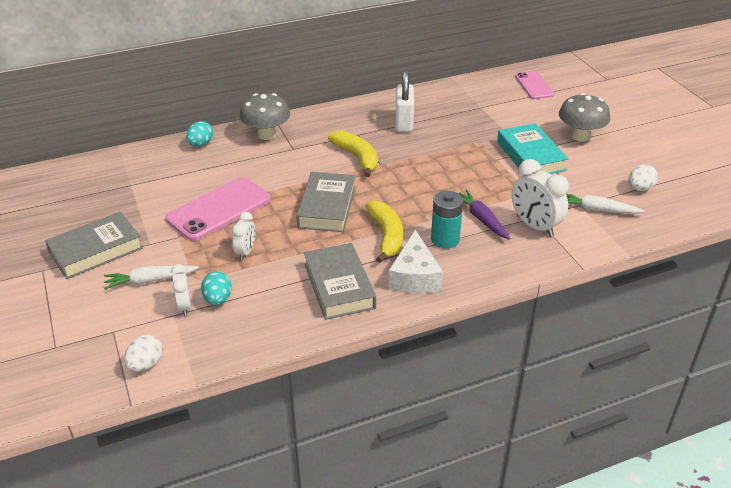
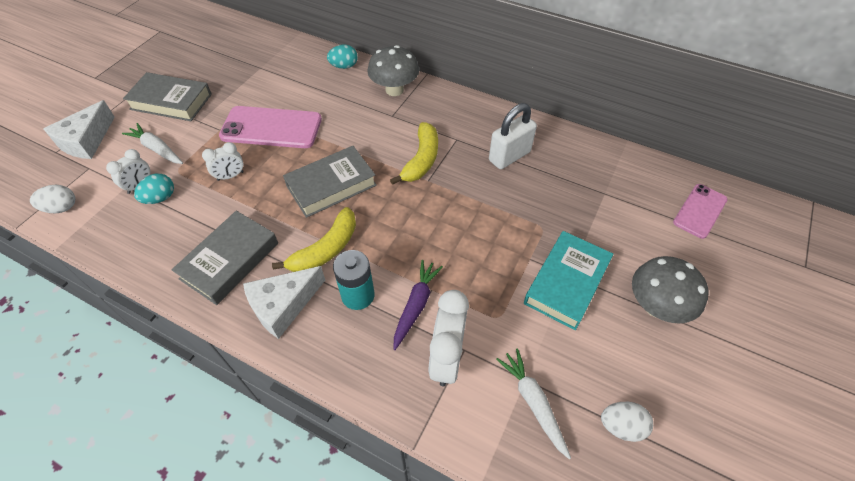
camera: 50 degrees right, 15 degrees up
(70, 321) = (86, 141): none -> white cheese

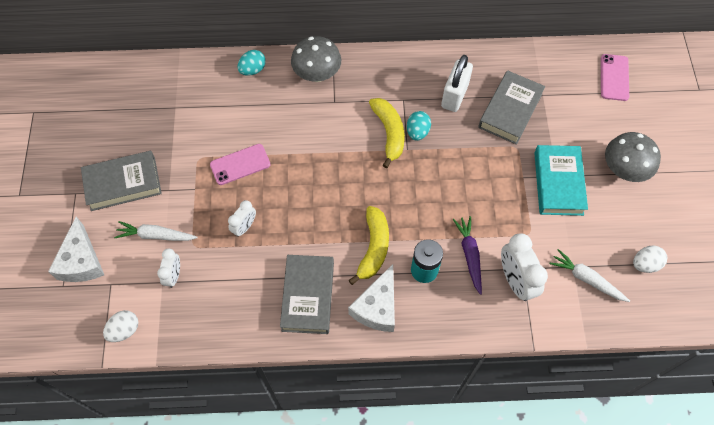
camera: 30 degrees left, 10 degrees up
(160, 198) = (203, 277): turquoise egg -> turquoise egg (417, 132)
(271, 127) = (240, 164): pink phone -> pink phone, size x0.61
(331, 185) = (335, 192): grey book -> grey book (510, 110)

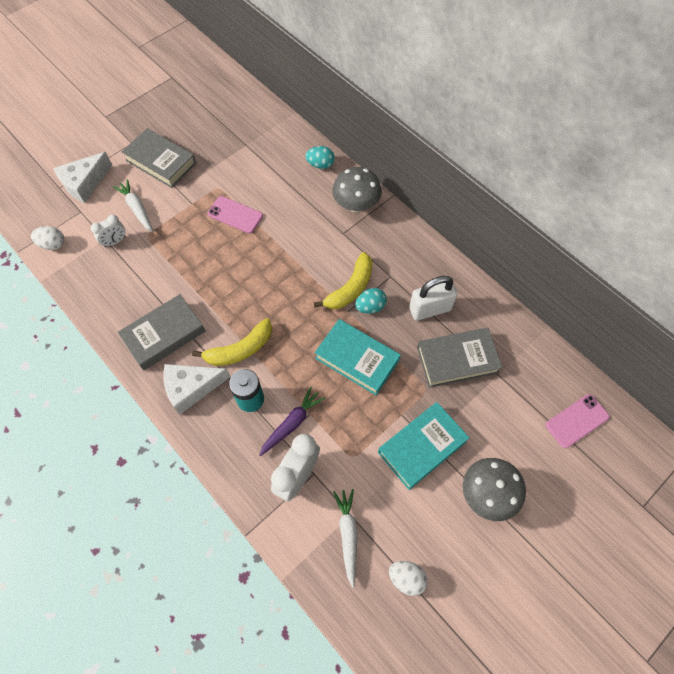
camera: 50 degrees right, 0 degrees up
(244, 227) = (187, 254): white clock -> none
(454, 173) = (357, 359): none -> turquoise book

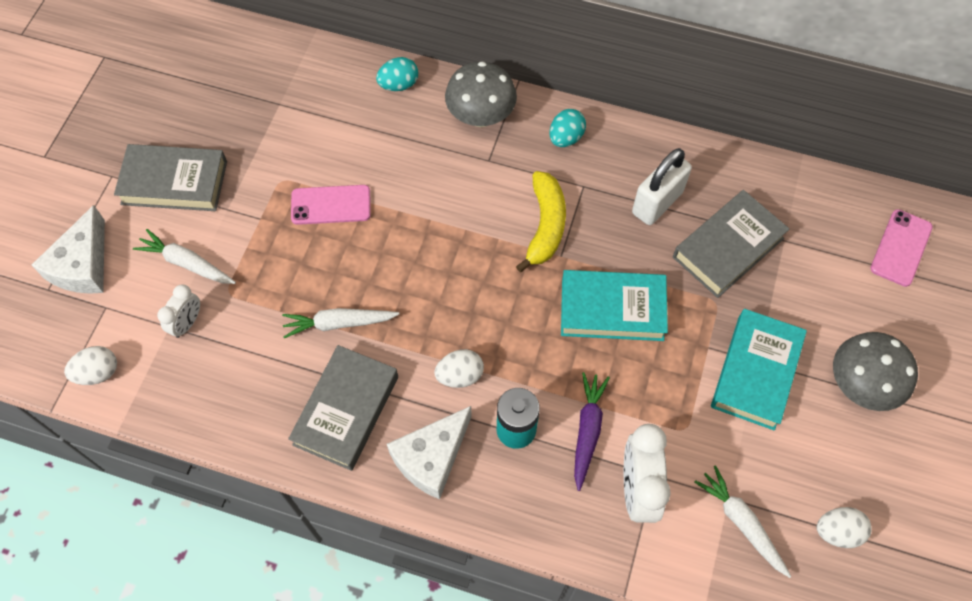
camera: 30 degrees left, 0 degrees up
(193, 283) = (339, 323): none -> white carrot
(240, 349) = (460, 375): yellow banana -> white egg
(370, 307) = (585, 236): turquoise egg -> turquoise egg (566, 138)

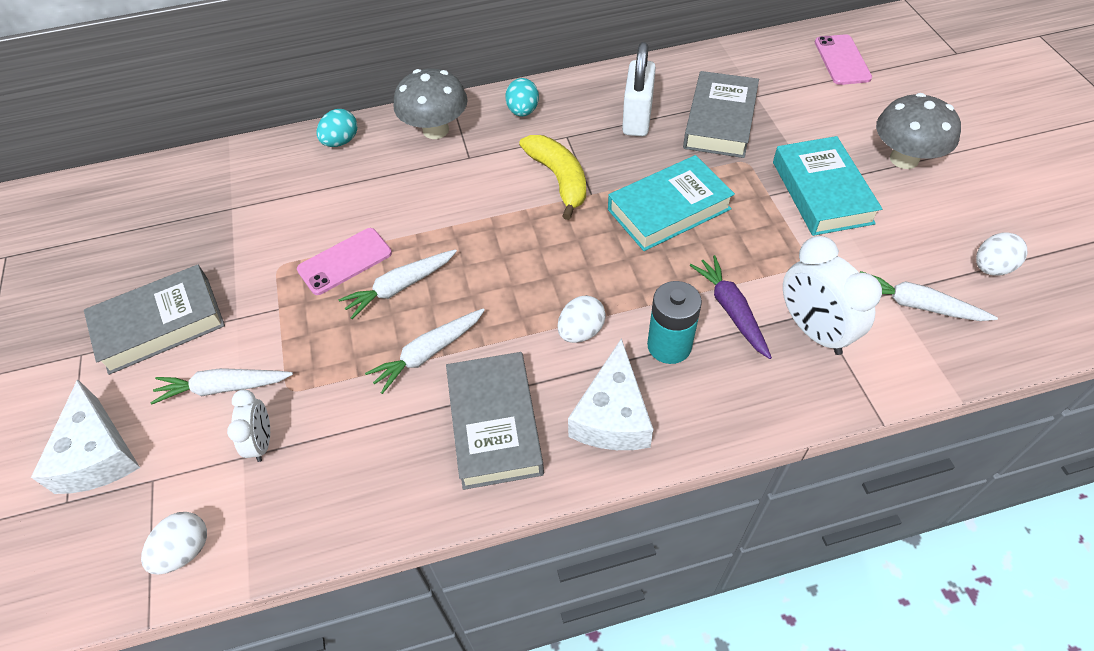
camera: 30 degrees left, 10 degrees down
(356, 253) = (400, 287): none -> white carrot

